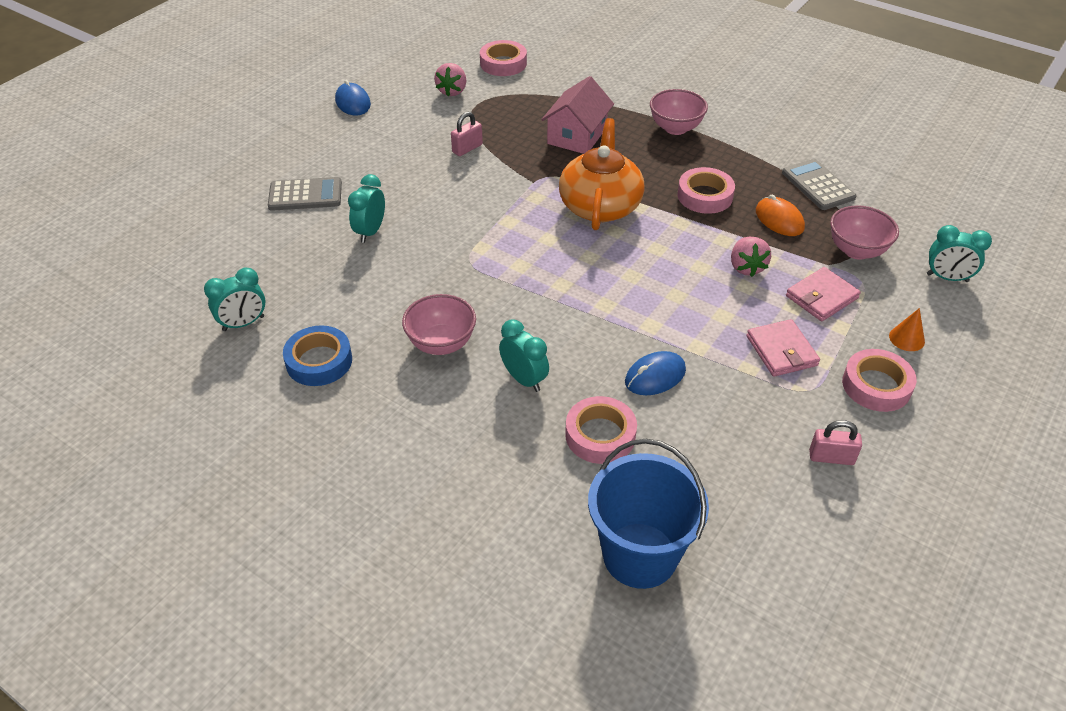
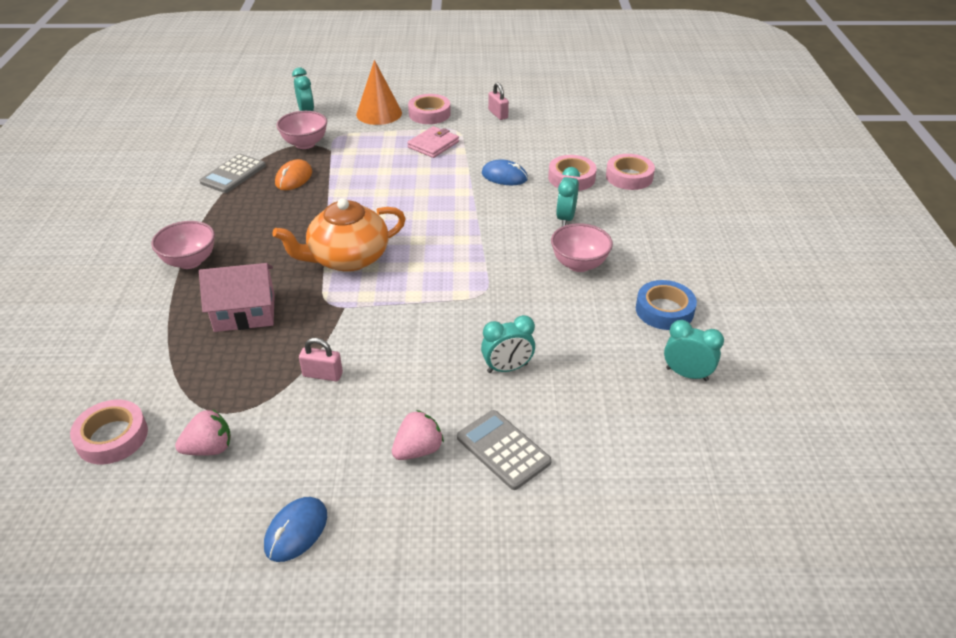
camera: 125 degrees left, 5 degrees down
(640, 555) = (626, 143): blue bucket -> none
(705, 196) = (289, 215): pink tape -> pink tape (629, 177)
(746, 267) = (363, 176): pink strawberry -> pink strawberry (418, 450)
(821, 297) = (368, 144): pink wallet -> none
(906, 338) = (379, 113): orange cone -> orange cone, size x2.02

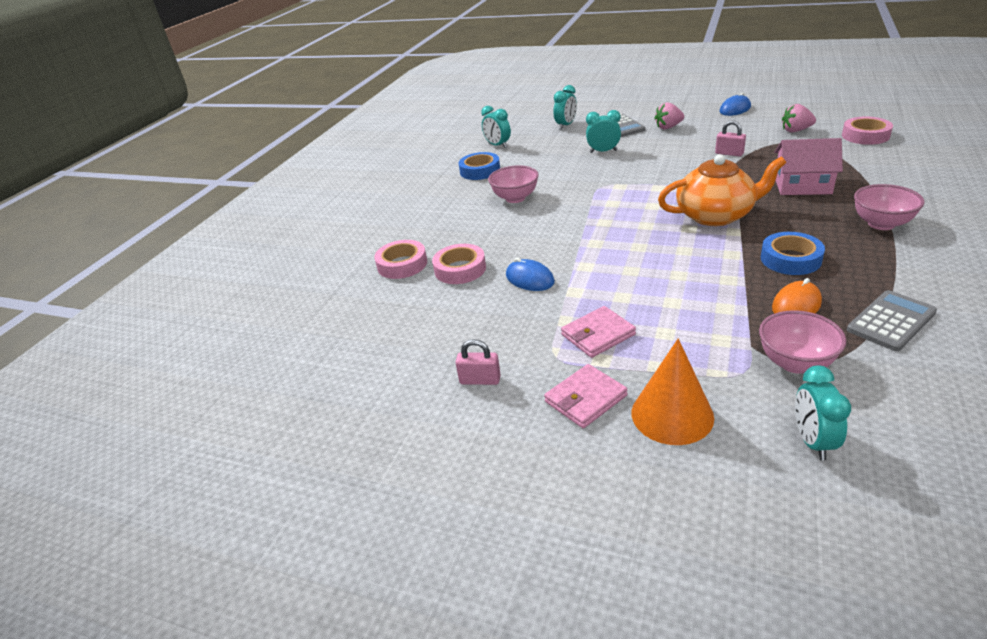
camera: 155 degrees left, 5 degrees down
(287, 215) = (790, 259): none -> blue tape
(429, 114) = (585, 399): pink tape -> pink wallet
(498, 114) = (480, 380): pink padlock -> pink padlock turned 75 degrees counterclockwise
(565, 218) = (498, 231): turquoise clock -> turquoise clock (566, 125)

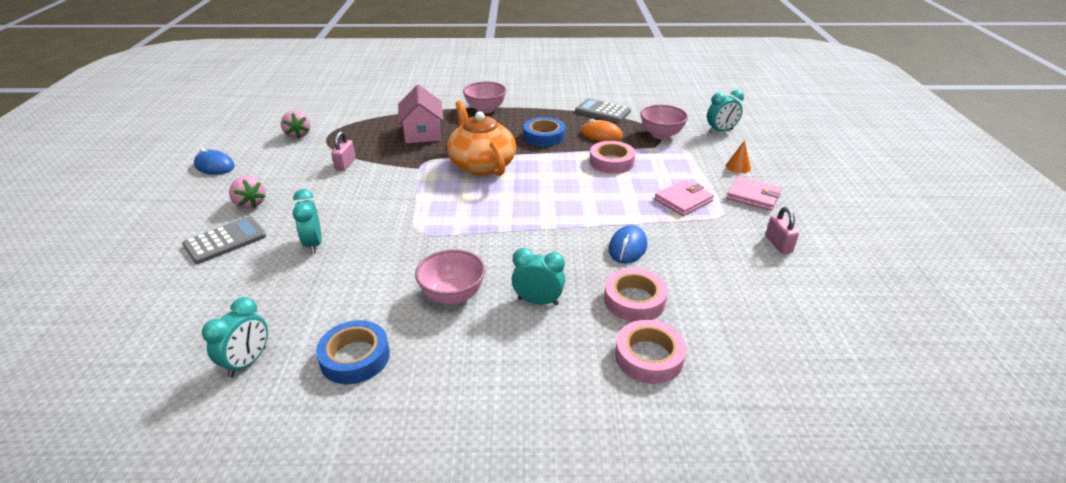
camera: 115 degrees left, 0 degrees up
(566, 125) = (191, 295): turquoise clock -> turquoise clock (538, 301)
(598, 334) = (683, 200): pink wallet -> pink wallet turned 75 degrees counterclockwise
(672, 414) = (738, 167): orange cone -> orange cone, size x0.49
(865, 136) = (324, 109): pink tape -> pink tape (611, 162)

